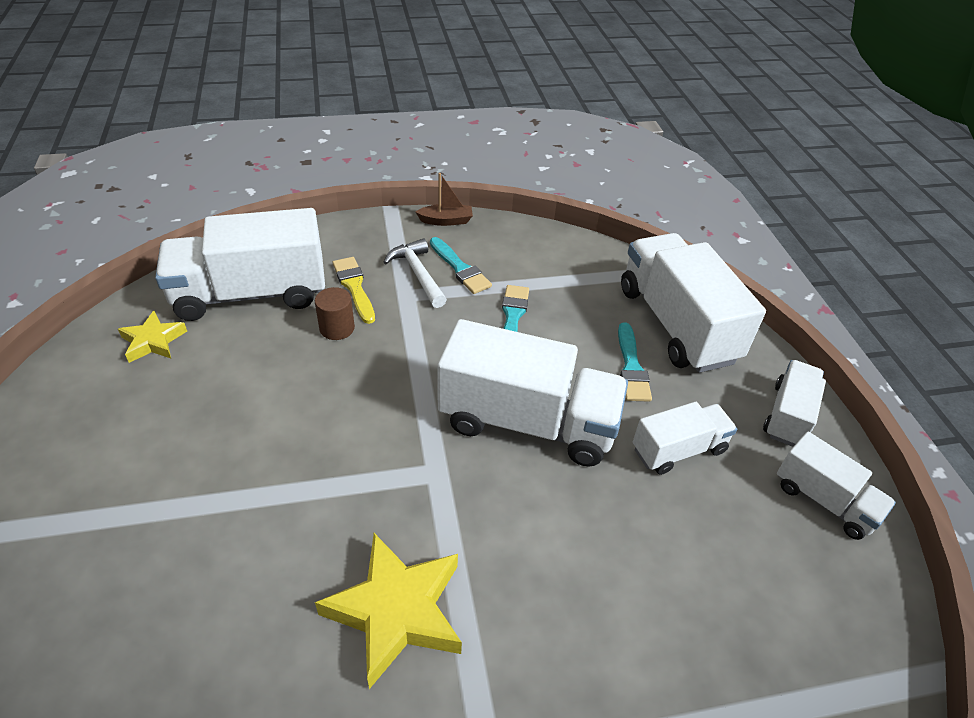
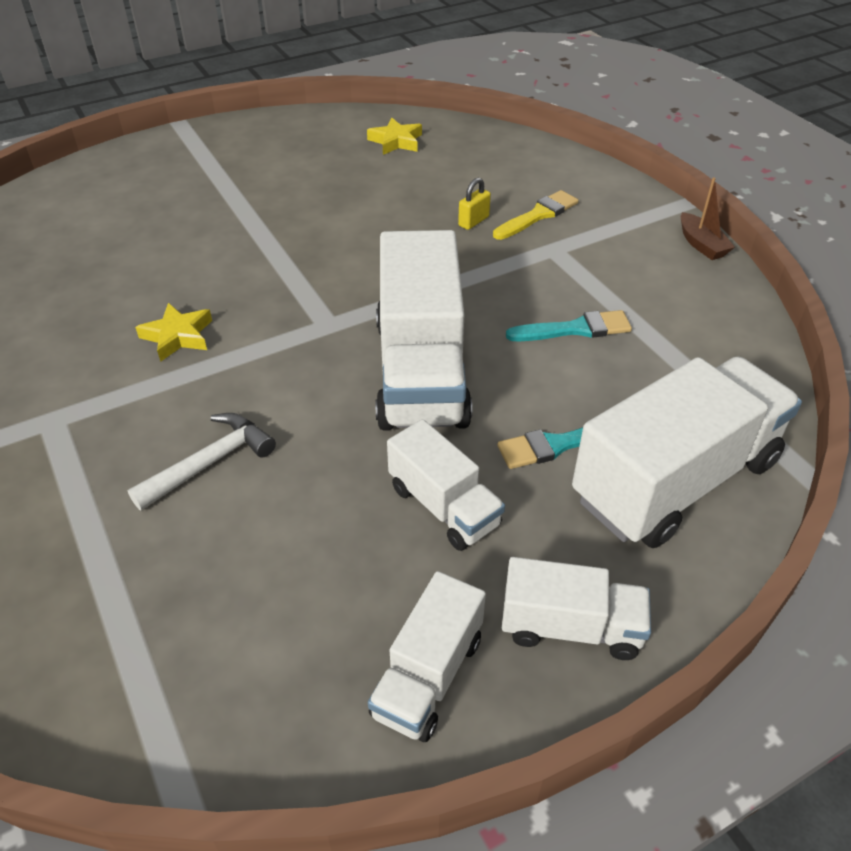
camera: 75 degrees right, 0 degrees up
(251, 294) = (484, 165): white truck -> none
(337, 328) = (473, 221): brown cylinder -> yellow padlock
(396, 611) = (178, 336): yellow star -> yellow star, size x0.57
(418, 274) = (591, 248): white hammer -> white hammer (210, 463)
(460, 268) = (626, 274): turquoise brush -> none

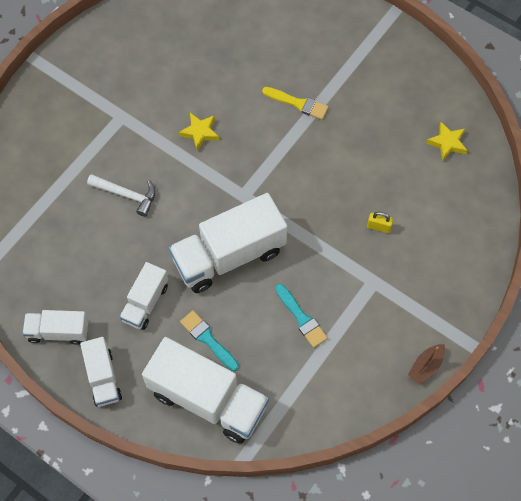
camera: 65 degrees right, 20 degrees up
(538, 215) = (406, 260): yellow brush -> yellow brush (298, 103)

